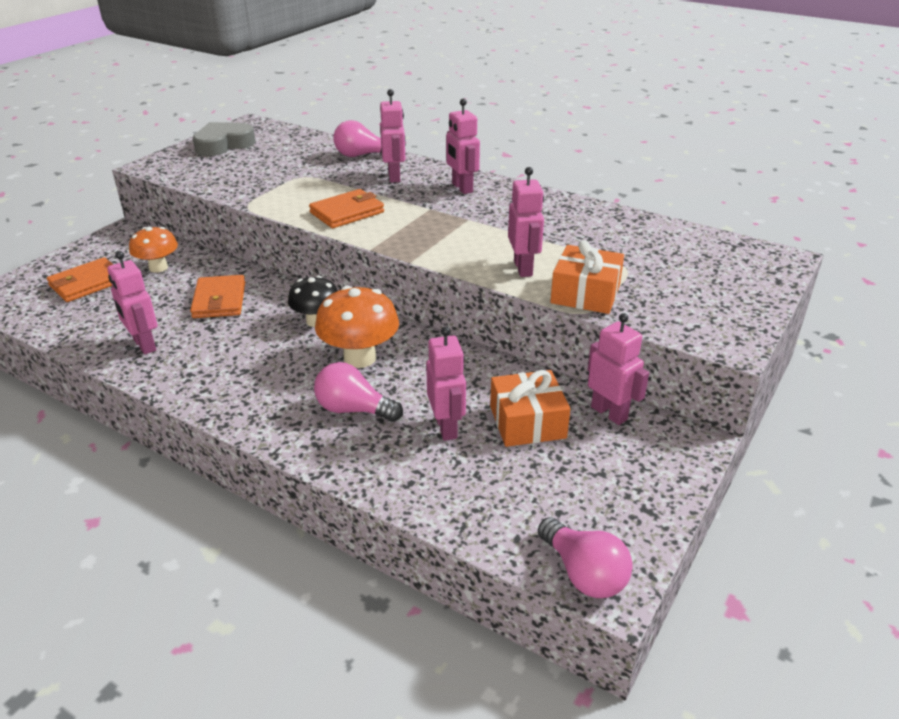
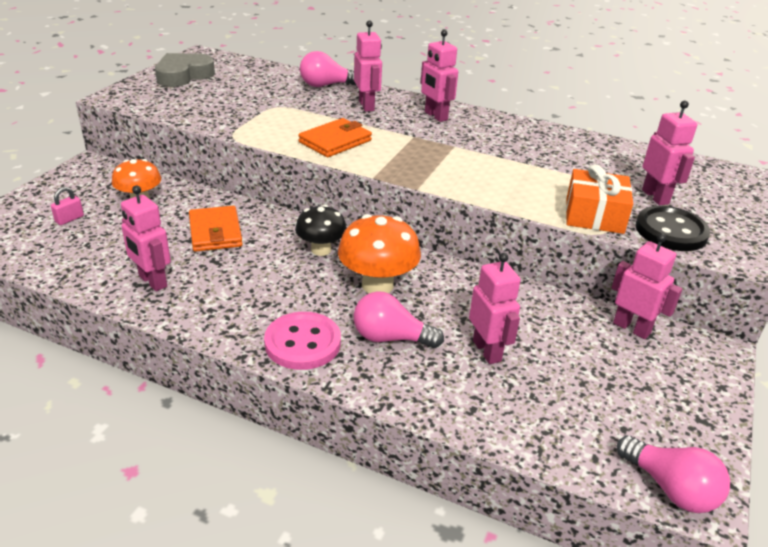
camera: 10 degrees left, 0 degrees up
(87, 283) = (69, 219): orange wallet -> pink padlock
(266, 410) = (302, 343): none -> pink button
(523, 268) = (527, 192): pink robot -> pink robot (655, 197)
(527, 422) = (561, 341): orange gift -> none
(662, 313) = (671, 231): none -> black button

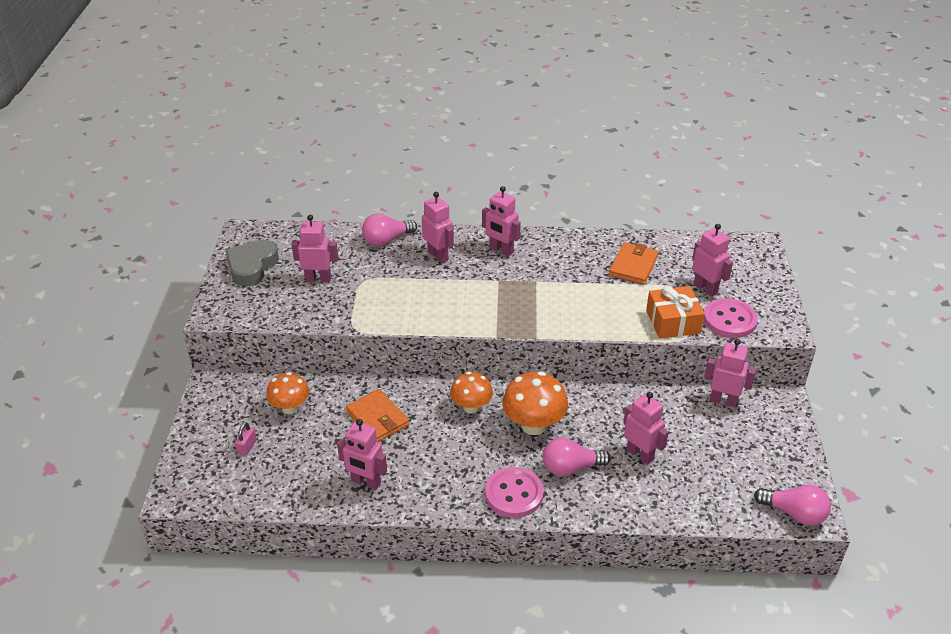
camera: 20 degrees left, 5 degrees up
(234, 96) = (318, 279): none -> pink robot
(321, 250) = (471, 407): black mushroom -> orange mushroom
(335, 141) = (441, 307): orange wallet -> orange wallet (633, 266)
(671, 231) = (729, 320): black button -> pink button

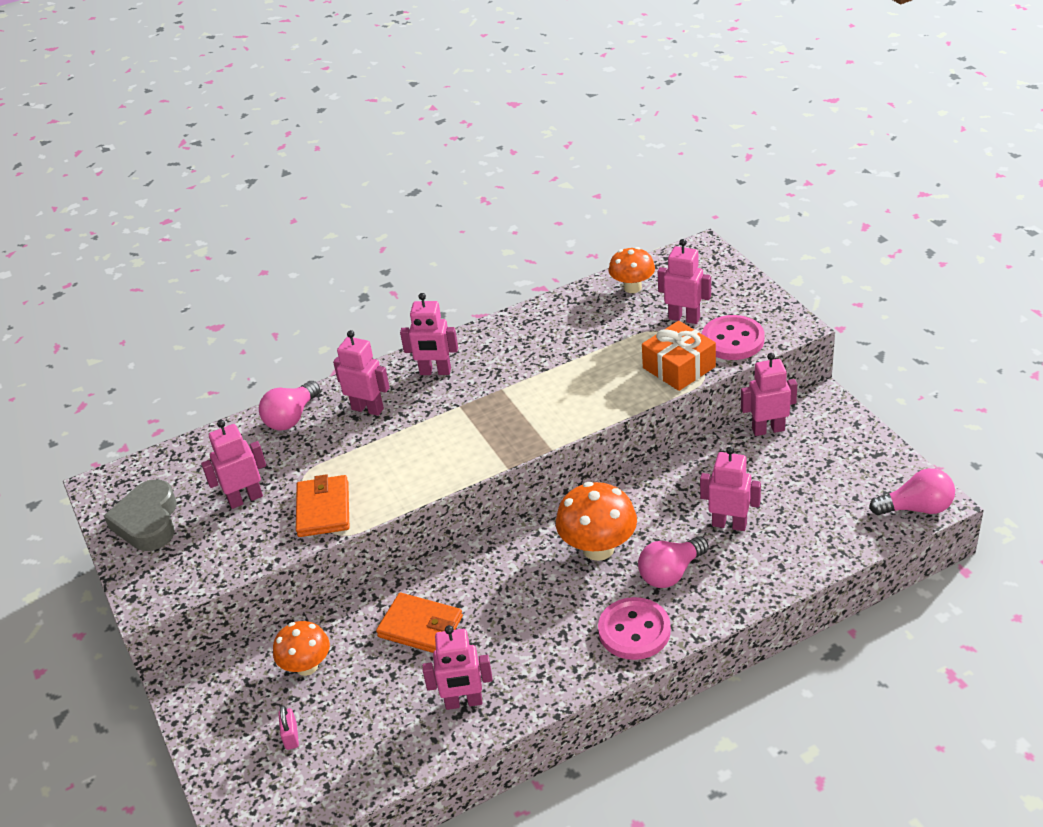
camera: 25 degrees left, 0 degrees up
(471, 407) = (516, 562): orange mushroom -> orange mushroom (632, 287)
(633, 266) = (592, 327): orange wallet -> orange wallet (323, 509)

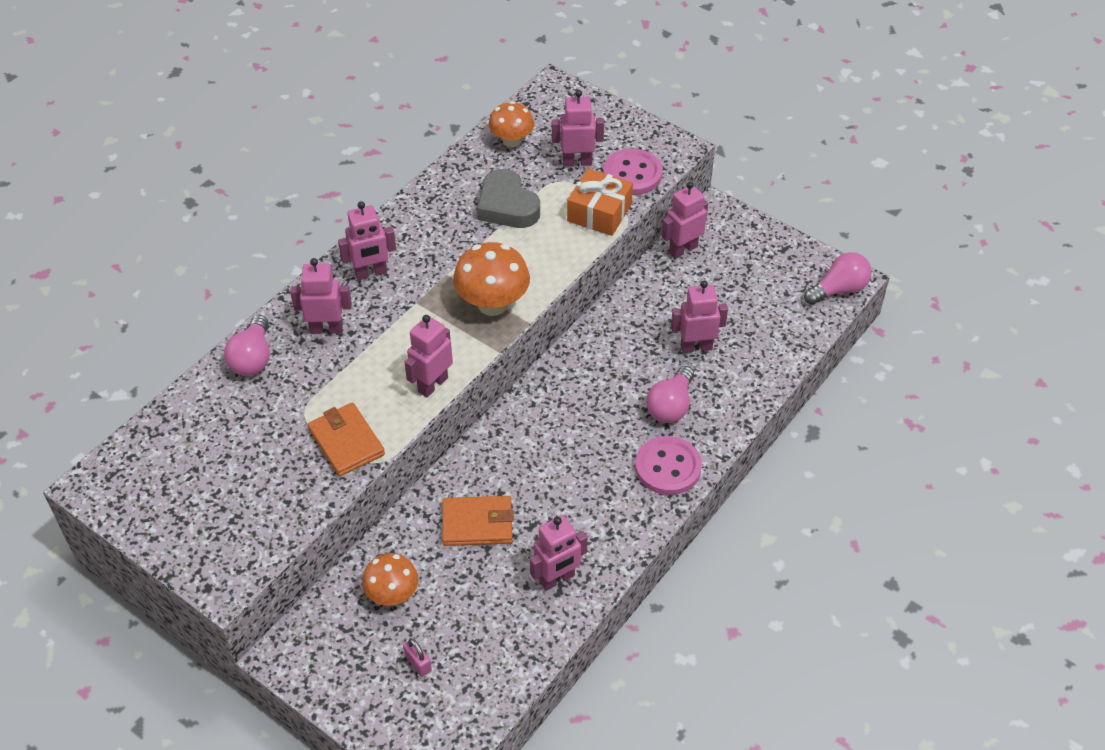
camera: 30 degrees left, 10 degrees up
(148, 522) = (171, 507): grey heart -> grey heart (507, 206)
(245, 499) = (259, 454): pink robot -> pink robot (432, 384)
(598, 548) = (596, 402): orange mushroom -> orange mushroom (492, 304)

